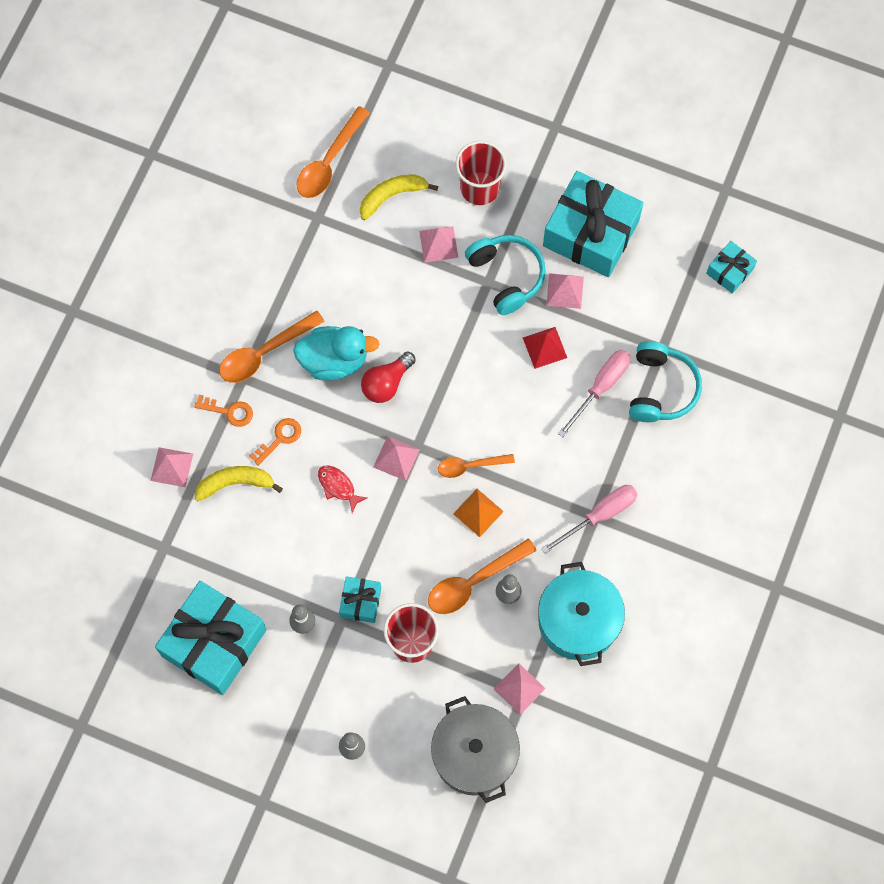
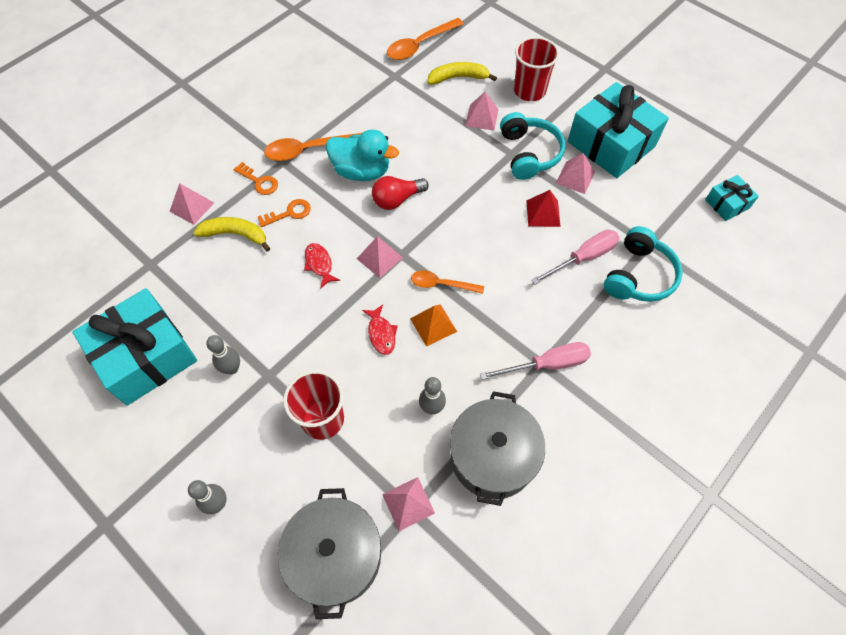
camera: 20 degrees right, 10 degrees down
(360, 602) = (292, 366): turquoise gift -> none
(431, 539) = (381, 333): none -> red fish
(473, 582) = (404, 384): orange spoon -> none
(578, 621) = (493, 456): turquoise pot -> grey pot

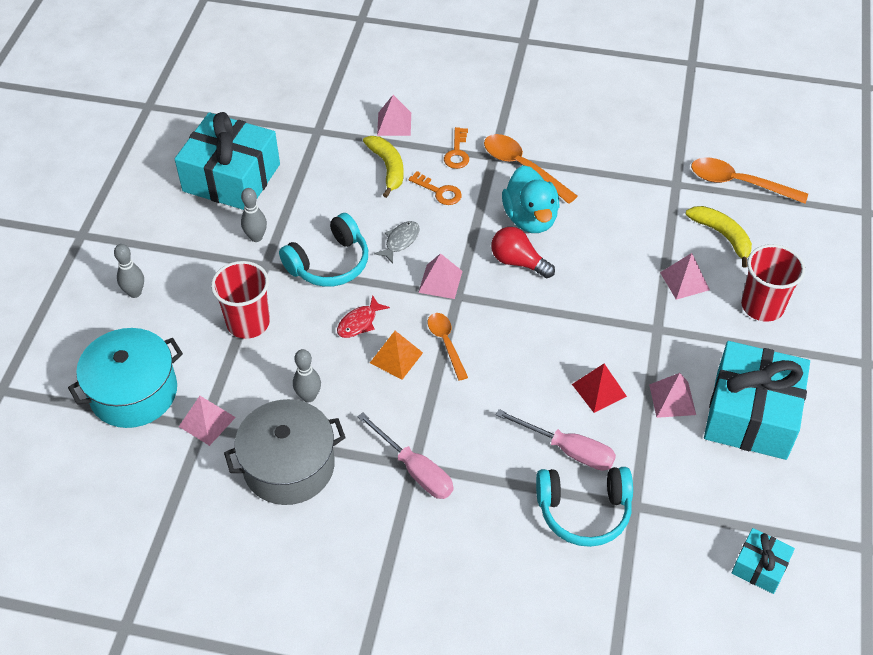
camera: 60 degrees right, 10 degrees down
(319, 264) = (400, 241): red fish -> grey fish
(335, 556) = (133, 392): grey pot -> turquoise pot
(529, 153) = (670, 344): turquoise headphones -> turquoise headphones (329, 263)

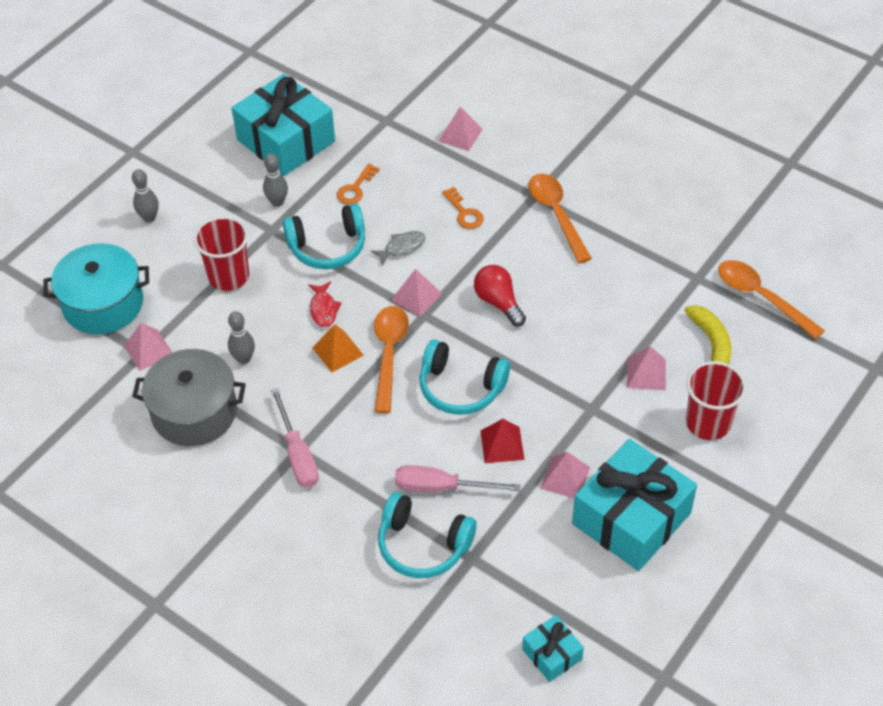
camera: 25 degrees right, 0 degrees up
(359, 322) = (323, 309): red fish -> red fish turned 75 degrees counterclockwise
(388, 168) = (430, 175): yellow banana -> none
(446, 343) = (389, 353): orange spoon -> orange spoon, size x1.56
(457, 152) = (503, 181): orange key -> orange key (355, 188)
(530, 219) = (534, 266): turquoise duck -> none
(530, 351) = (460, 388): none -> turquoise headphones
(568, 450) = (441, 487): pink screwdriver -> pink screwdriver turned 135 degrees clockwise

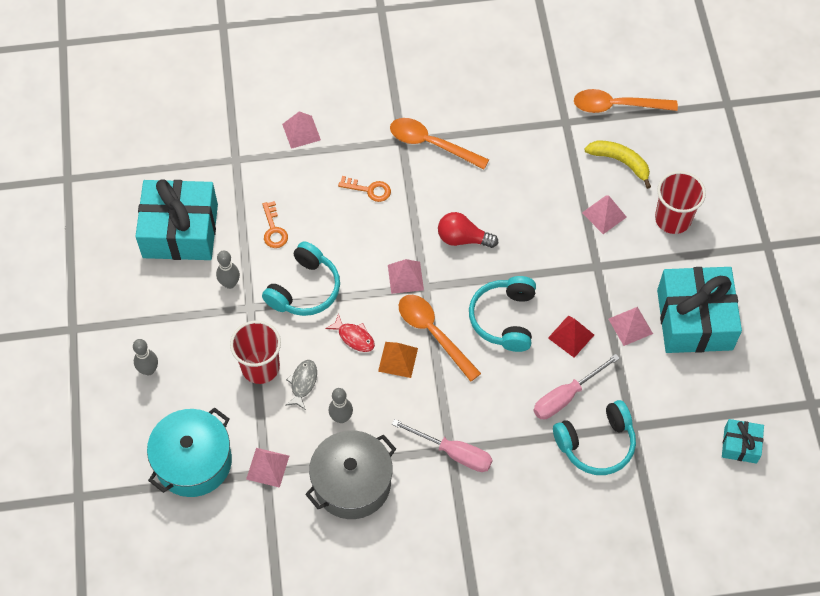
camera: 45 degrees left, 10 degrees up
(402, 247) = (356, 249): grey fish -> grey fish (303, 383)
(460, 388) = (504, 319): turquoise headphones -> turquoise headphones turned 120 degrees clockwise

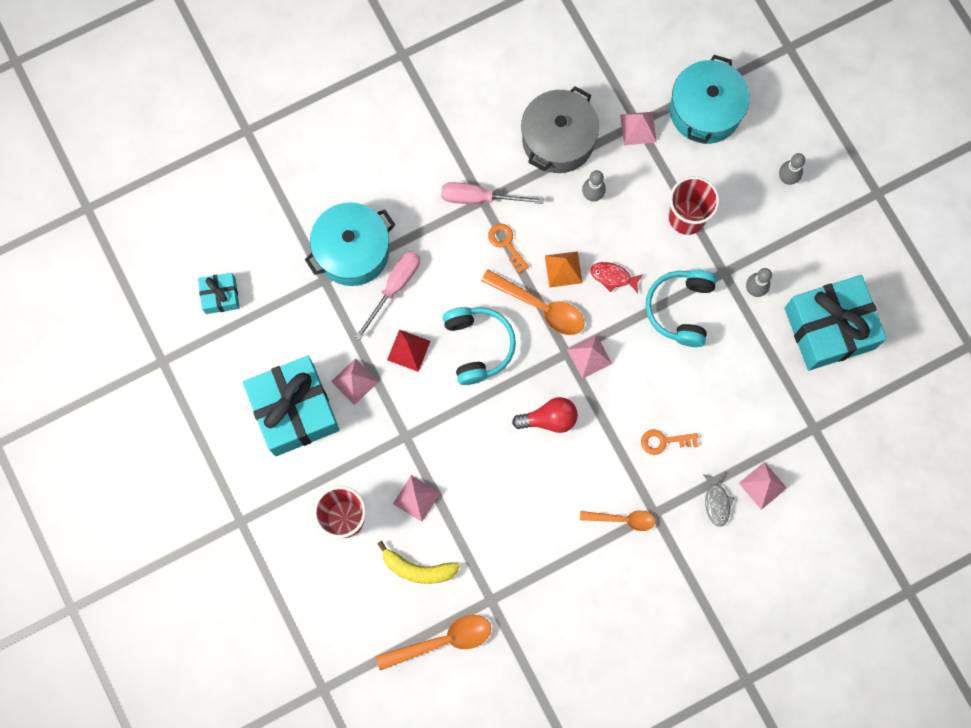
camera: 160 degrees right, 15 degrees up
(273, 229) = (739, 362): orange key -> orange key (506, 244)
(303, 383) = (641, 215): grey fish -> grey fish (717, 502)
(431, 144) = (623, 519): orange spoon -> orange spoon, size x0.64
(596, 444) = (352, 251): turquoise headphones -> turquoise pot

